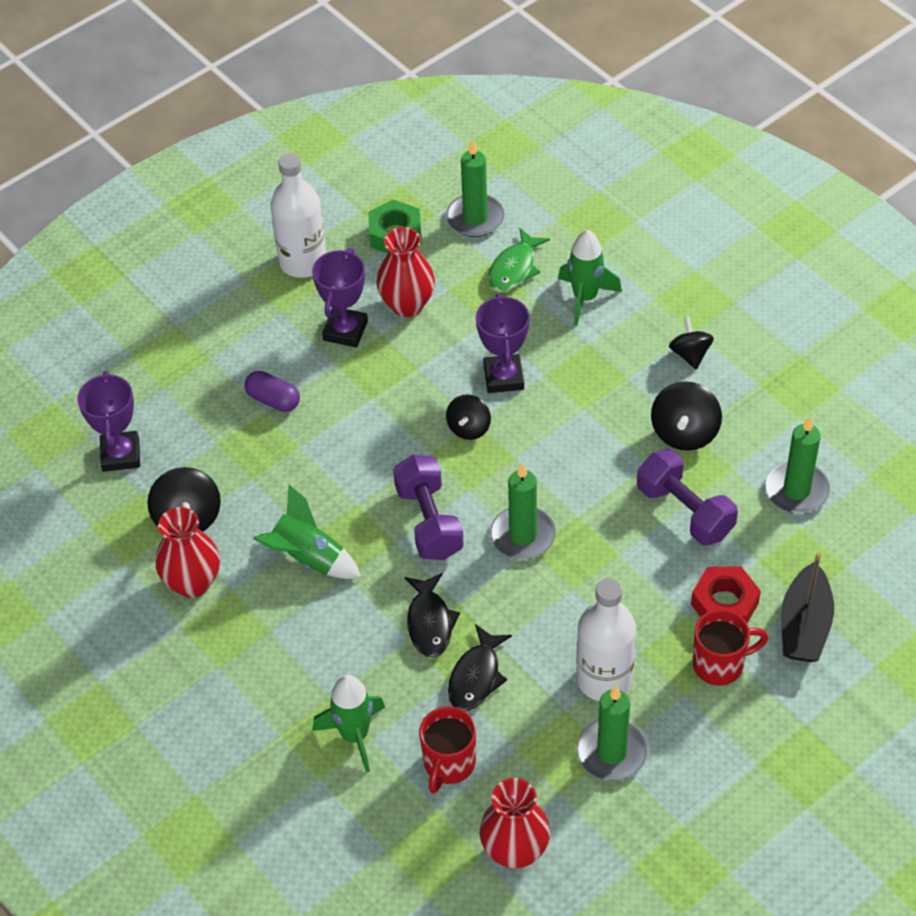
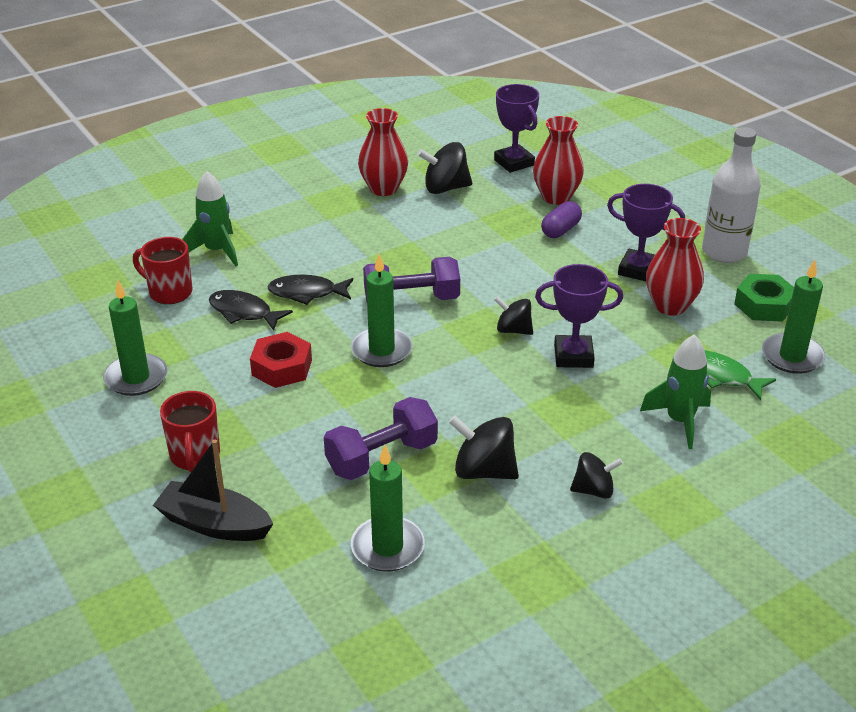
camera: 95 degrees right, 15 degrees down
(121, 455) = (514, 162): purple trophy -> purple trophy turned 60 degrees clockwise
(308, 558) = (391, 239): green rocket -> none
(515, 850) = (75, 318): red vase -> red vase (556, 197)
(604, 679) = (211, 382): white bottle -> none
(724, 604) = (262, 469): red nut -> red nut (282, 367)

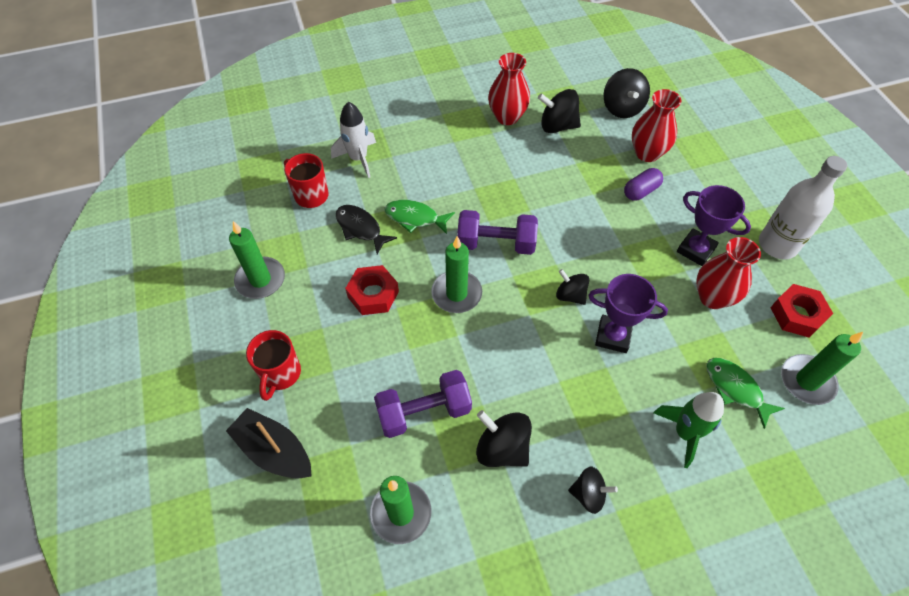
camera: 15 degrees right, 20 degrees up
(217, 251) = (358, 159): green rocket -> white rocket
(306, 293) = (415, 218): black fish -> green fish
(514, 162) = (622, 108): purple trophy -> black spinning top
(764, 305) = (797, 314): green nut -> red nut

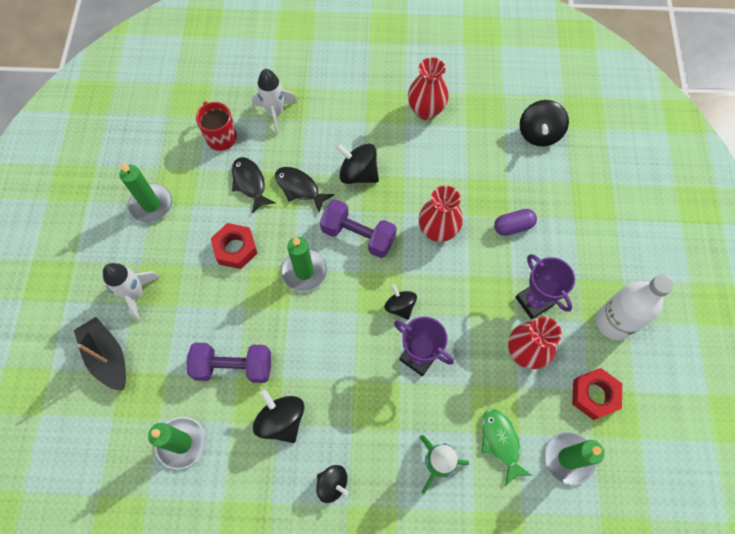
camera: 20 degrees right, 10 degrees up
(280, 374) = (136, 294): red mug -> white rocket
(415, 218) = (299, 188): green fish -> black fish
(557, 126) = (468, 134): black spinning top -> black spinning top (358, 174)
(647, 153) = (539, 189): red vase -> red vase (437, 231)

